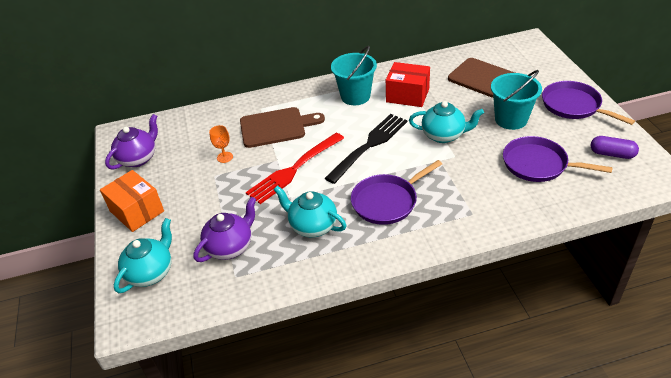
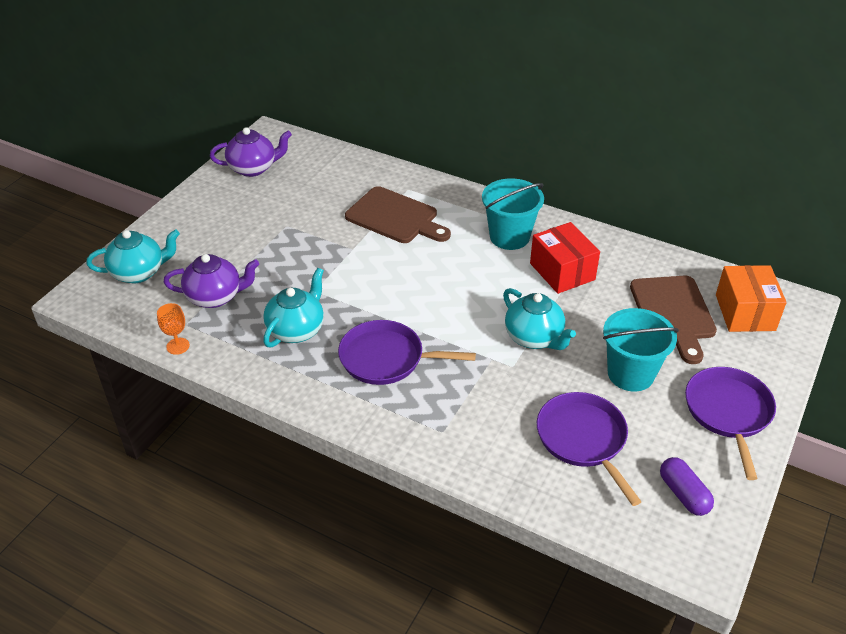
camera: 40 degrees right, 0 degrees up
(137, 211) = (194, 214): orange box -> orange box (745, 312)
(225, 157) = (316, 215): orange goblet -> orange goblet (178, 346)
(294, 169) = (354, 268): red fork -> none
(312, 226) = (296, 330): turquoise teapot -> turquoise teapot turned 45 degrees clockwise
(369, 146) = (448, 295): black fork -> none

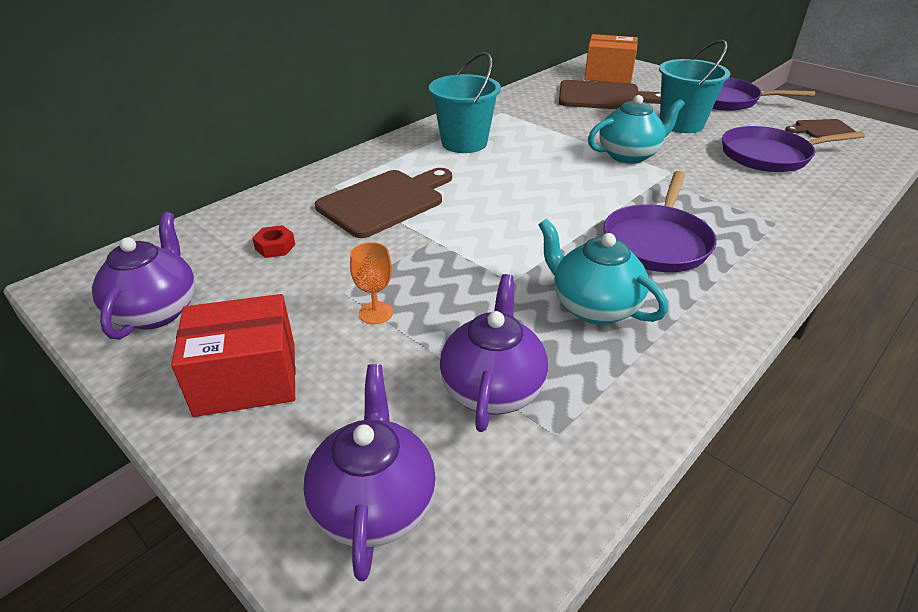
camera: 75 degrees left, 5 degrees down
(139, 272) = (374, 503): turquoise teapot -> purple teapot
(178, 346) = (616, 450): orange goblet -> orange goblet (376, 313)
(324, 187) = (275, 247): none -> red nut
(562, 271) = (532, 128): red box -> red box (246, 378)
(683, 494) = (822, 129): purple capsule -> brown cutting board

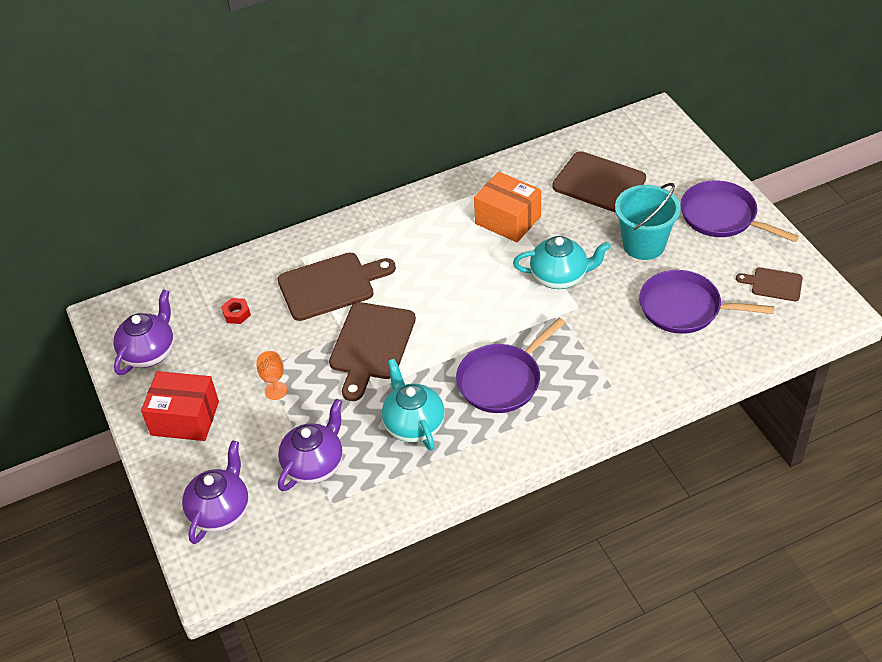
camera: 25 degrees right, 10 degrees up
(464, 143) = (430, 226): turquoise bucket -> none
(474, 242) = (371, 345): none -> brown cutting board
(608, 75) = (637, 147): orange box -> orange box (508, 220)

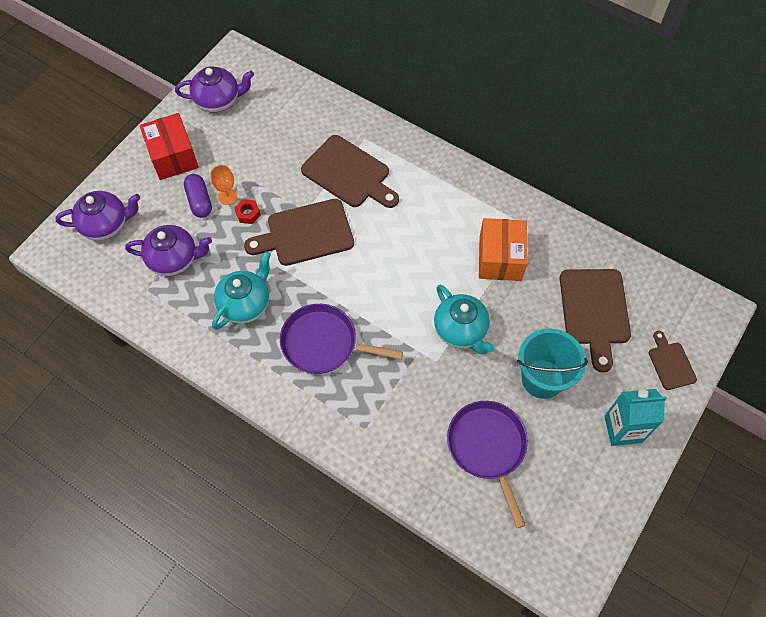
camera: 55 degrees right, 15 degrees up
(236, 314) = (284, 131): red nut -> red nut (248, 214)
(261, 416) = (199, 201): none -> purple capsule
(722, 216) = (623, 429): purple pan -> turquoise carton
(773, 284) = (566, 512): brown cutting board -> brown cutting board (670, 363)

